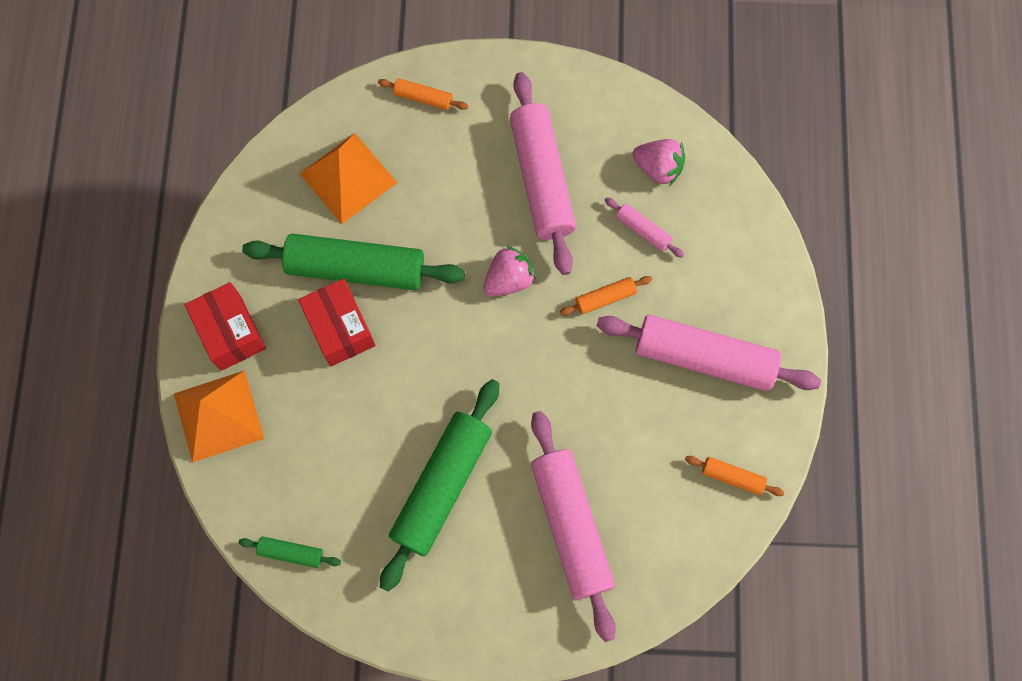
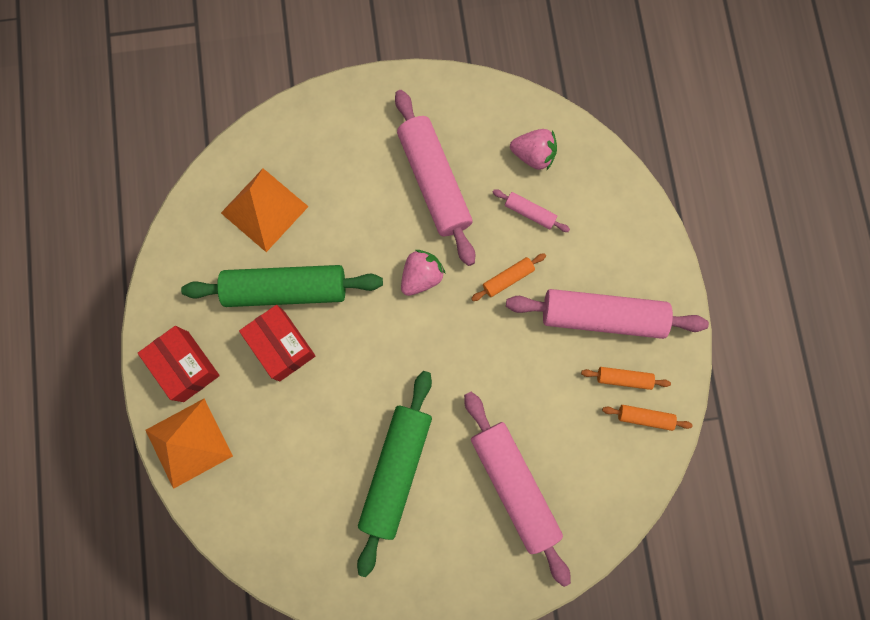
camera: 10 degrees left, 5 degrees up
(291, 552) = (275, 553): green rolling pin -> none
(423, 98) = (317, 127): orange rolling pin -> orange rolling pin (623, 379)

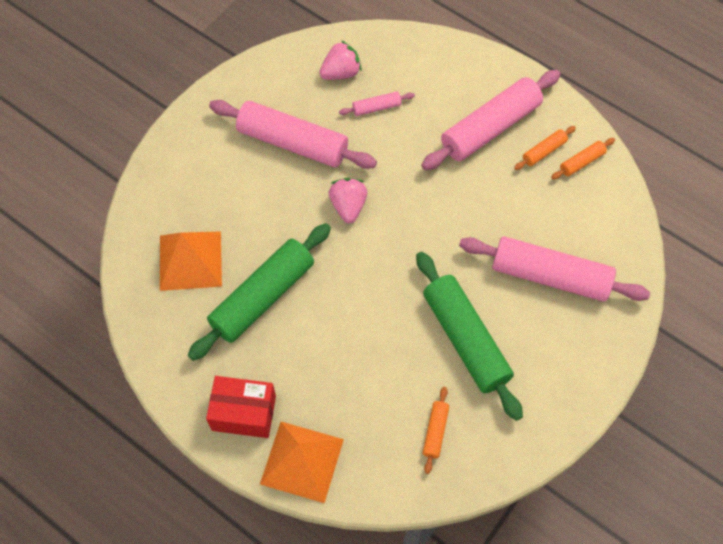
camera: 45 degrees left, 15 degrees down
(282, 346) = (300, 335): red box -> none
(508, 278) = (406, 158): orange rolling pin -> orange rolling pin (435, 431)

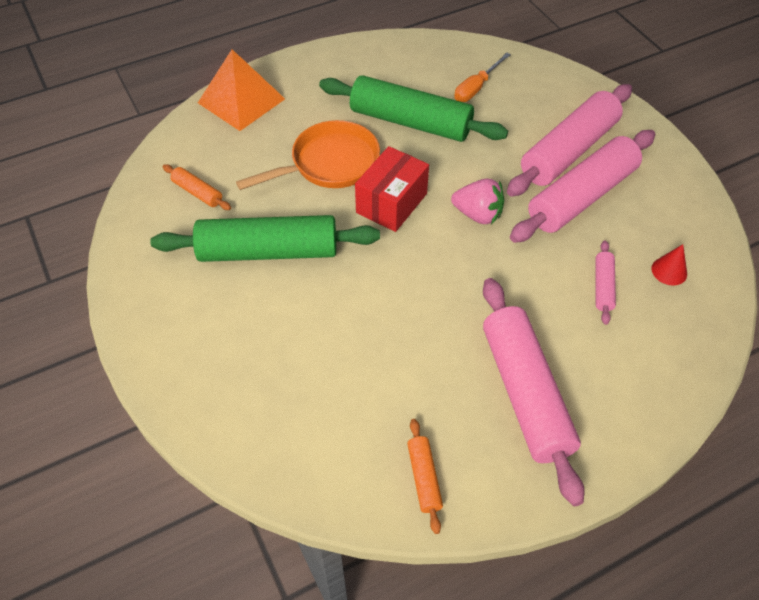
camera: 115 degrees right, 10 degrees down
(190, 260) = (476, 88): orange pyramid -> orange screwdriver
(244, 413) = (308, 80): red box -> red box (391, 203)
(262, 297) = (410, 122): green rolling pin -> green rolling pin turned 45 degrees counterclockwise
(341, 72) = (669, 271): pink strawberry -> red cone
(347, 340) = (329, 163): none -> orange pan
(544, 151) = (461, 439): orange rolling pin -> none
(550, 276) = (288, 360): pink rolling pin -> pink rolling pin (568, 151)

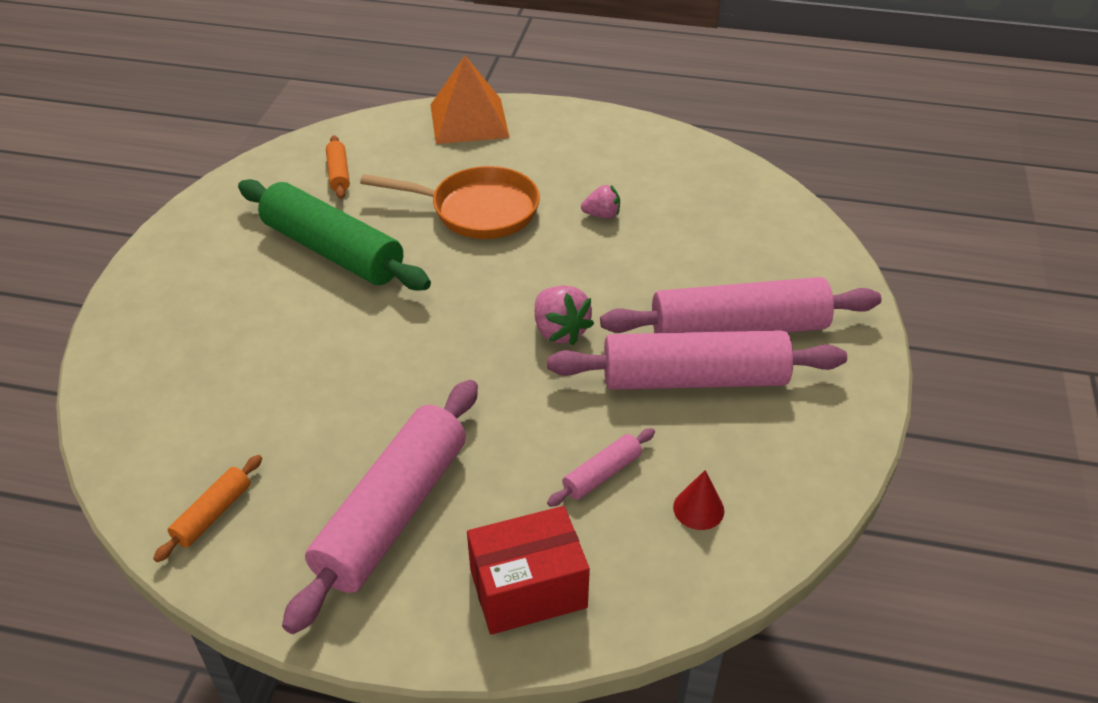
camera: 40 degrees right, 10 degrees down
(391, 203) = (490, 274): red box -> red box (528, 589)
(410, 122) = (602, 215): green rolling pin -> pink strawberry
(476, 88) = (712, 219): orange screwdriver -> none

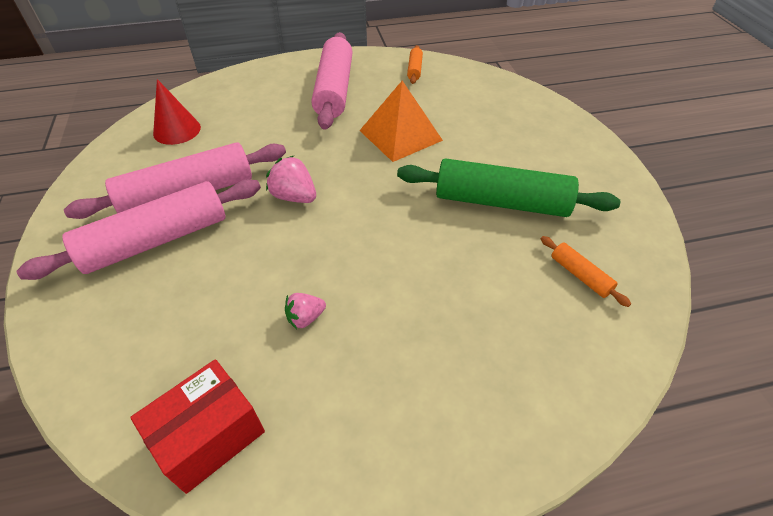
camera: 155 degrees right, 5 degrees up
(469, 120) = (534, 414): orange pyramid -> orange pyramid (400, 135)
(478, 210) = (424, 280): orange pan -> none
(528, 589) = (255, 84): red box -> red box (210, 436)
(602, 474) = (235, 130): pink rolling pin -> none
(698, 508) = (177, 130): red cone -> red cone, size x1.62

